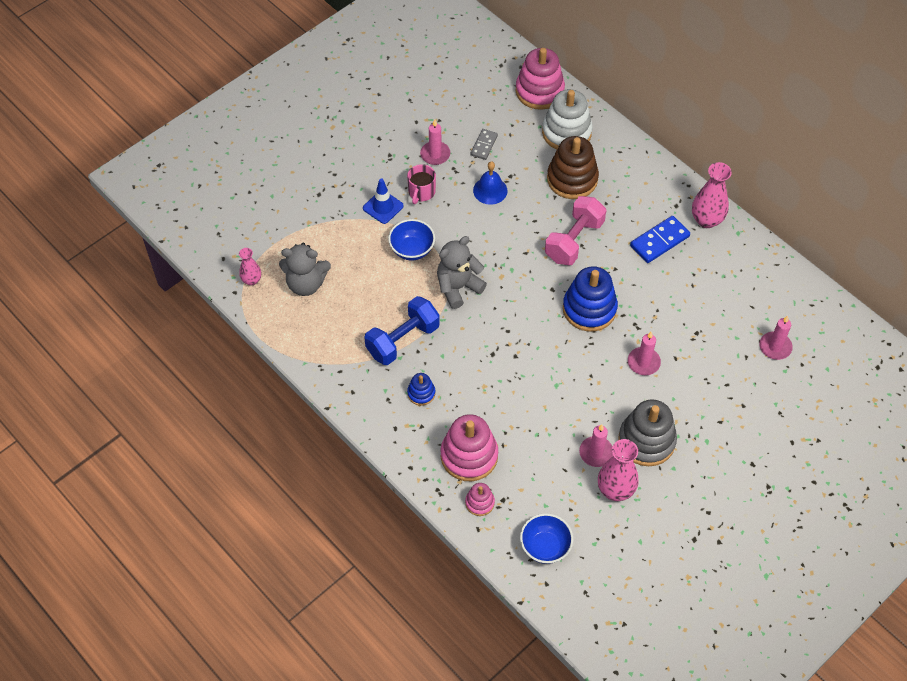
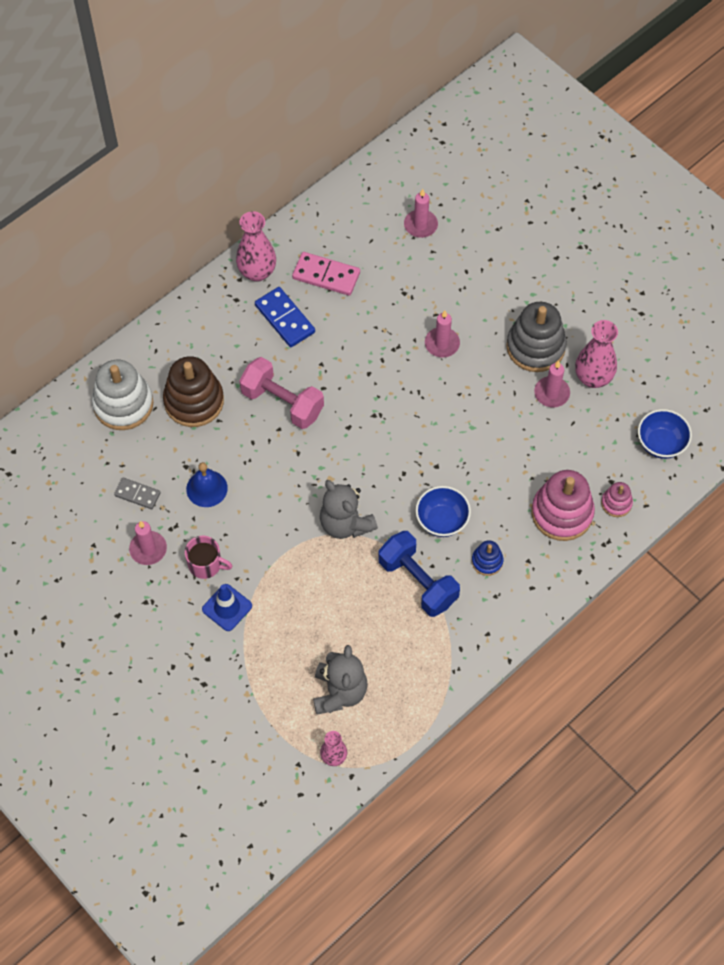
camera: 90 degrees left, 5 degrees up
(412, 250) = (291, 573): blue bowl -> blue bowl (442, 520)
(539, 91) = (55, 431): pink stacking toy -> none
(589, 309) = (374, 391): blue stacking toy -> none
(709, 271) = (326, 275): none -> pink domino

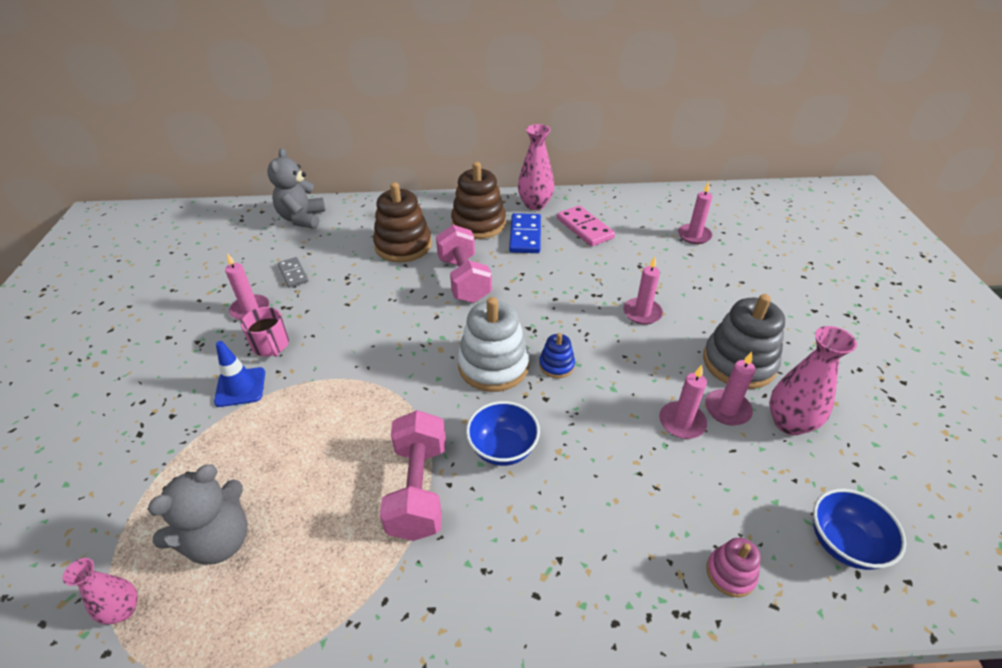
camera: 40 degrees right, 20 degrees down
(123, 404) = (357, 224): white stacking toy -> white stacking toy (493, 365)
(206, 488) = (341, 298): blue bell -> none
(231, 331) = (478, 224): none -> brown stacking toy
(345, 523) = (412, 390): grey teddy bear -> grey teddy bear (302, 219)
(418, 582) = (418, 489): blue dumbbell -> pink dumbbell
(487, 561) = (511, 523): blue stacking toy -> blue stacking toy (556, 365)
(531, 423) = (682, 422): none -> pink candle
(562, 513) = (646, 534): pink stacking toy -> none

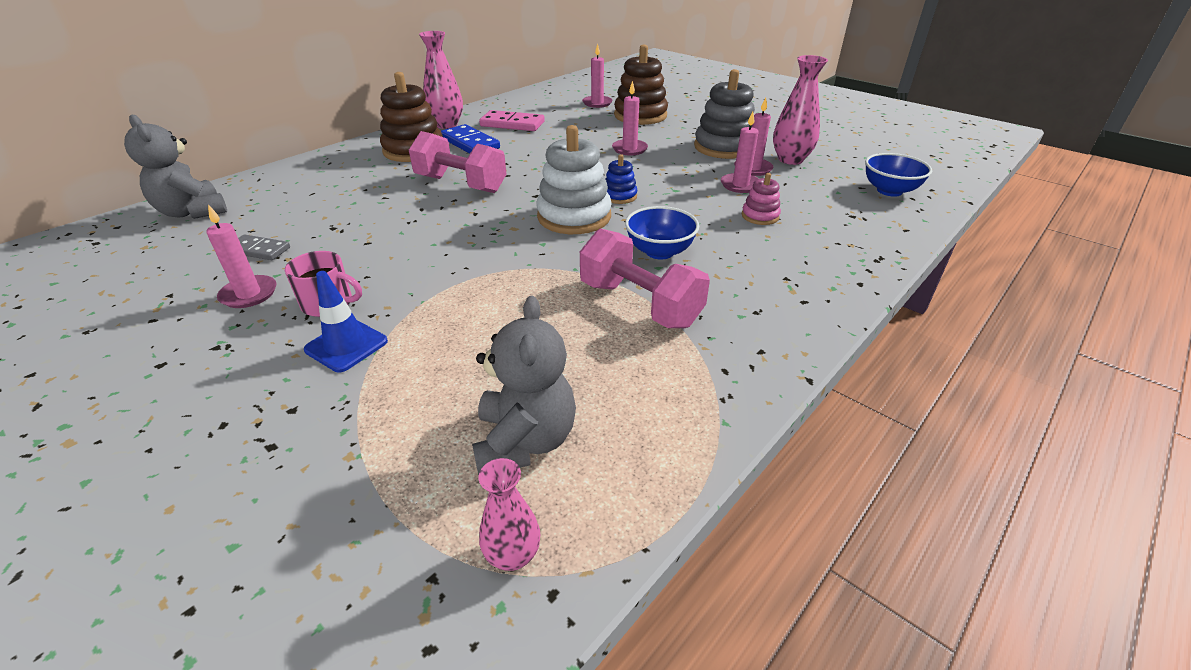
camera: 45 degrees left, 5 degrees down
(403, 246) = (360, 187): brown stacking toy -> brown stacking toy (640, 116)
(730, 573) = (869, 229): pink stacking toy -> pink stacking toy (760, 216)

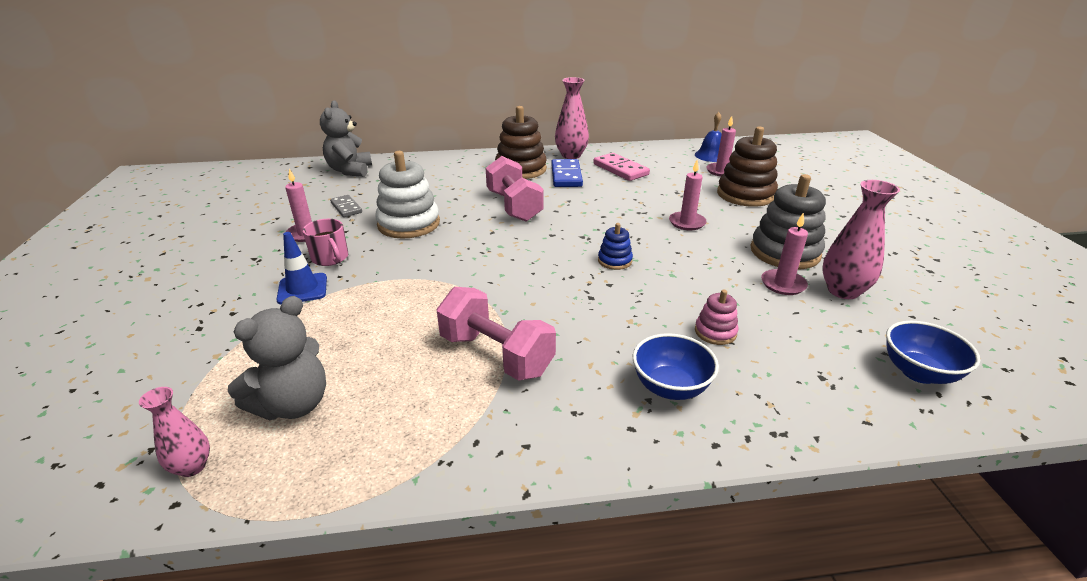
camera: 40 degrees right, 5 degrees down
(571, 93) = (711, 155): none -> blue bell
(574, 217) = (554, 263): white stacking toy -> white stacking toy (409, 224)
(639, 304) = (496, 355): pink dumbbell -> pink dumbbell turned 45 degrees counterclockwise
(659, 251) = (575, 321): blue bowl -> blue bowl (670, 387)
(740, 185) = (743, 295): pink candle -> none

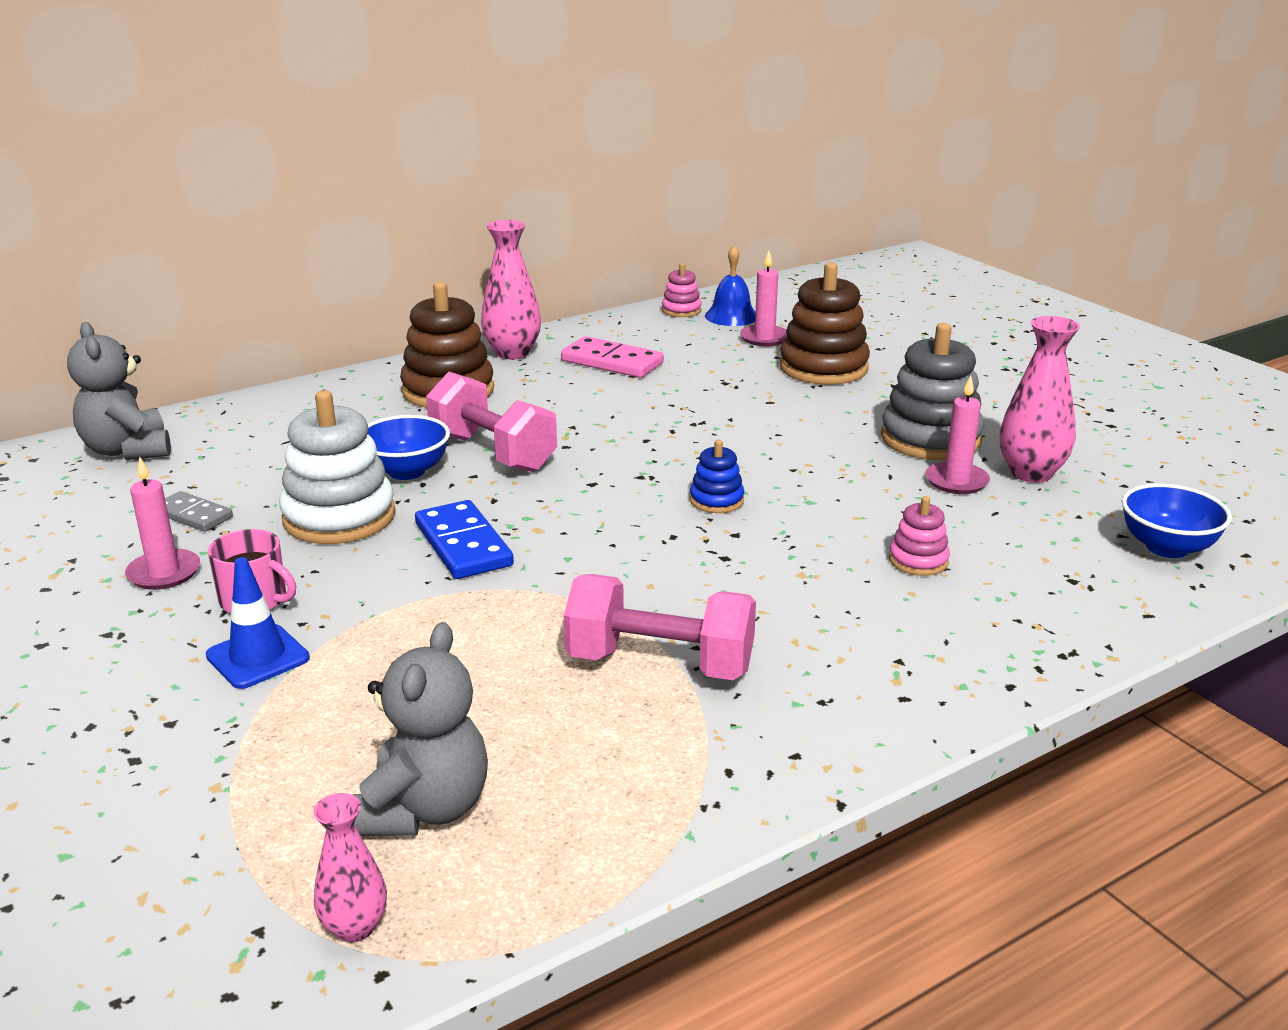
camera: 25 degrees left, 5 degrees down
(566, 176) = (534, 388): blue domino -> blue domino (463, 545)
(670, 387) = (914, 639): blue bowl -> blue bowl (406, 471)
(683, 148) = (681, 310): none -> pink stacking toy
(687, 223) = (774, 425): pink candle -> none

